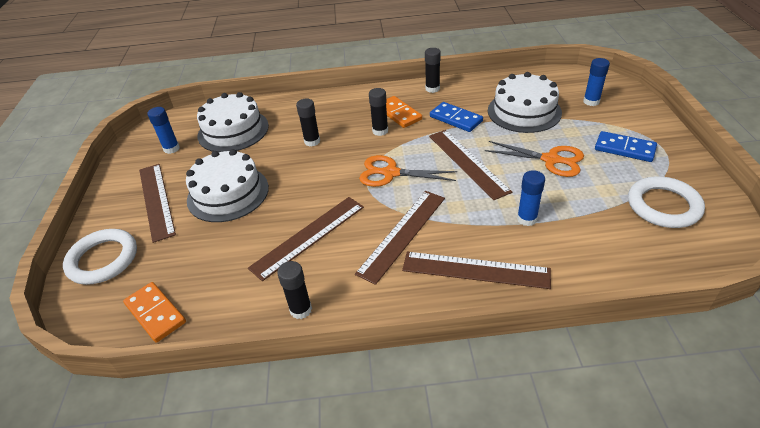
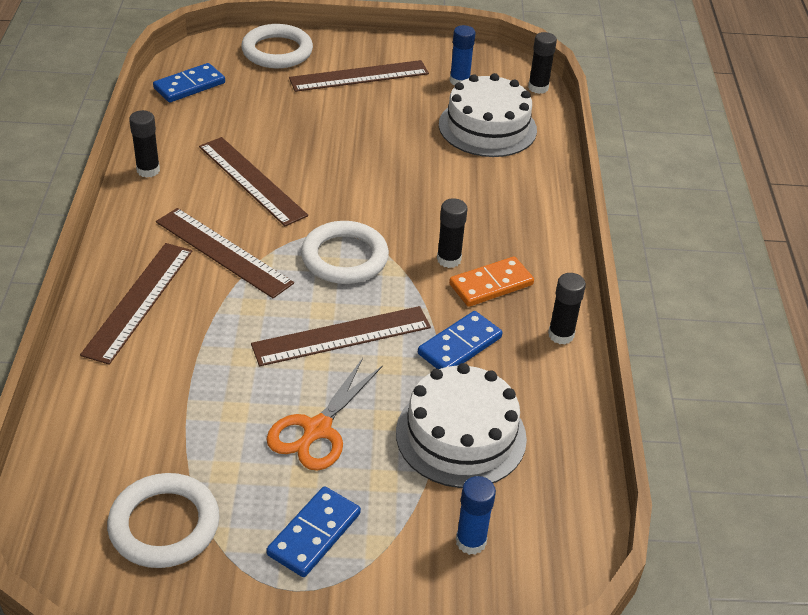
camera: 90 degrees right, 0 degrees up
(155, 313) = (189, 86): orange domino -> blue domino
(228, 193) = (352, 124): white cake -> none
(312, 141) = (441, 193): black glue stick -> black glue stick (538, 88)
(391, 173) = (344, 257): orange scissors -> white ring
(526, 219) = (202, 367): blue glue stick -> none

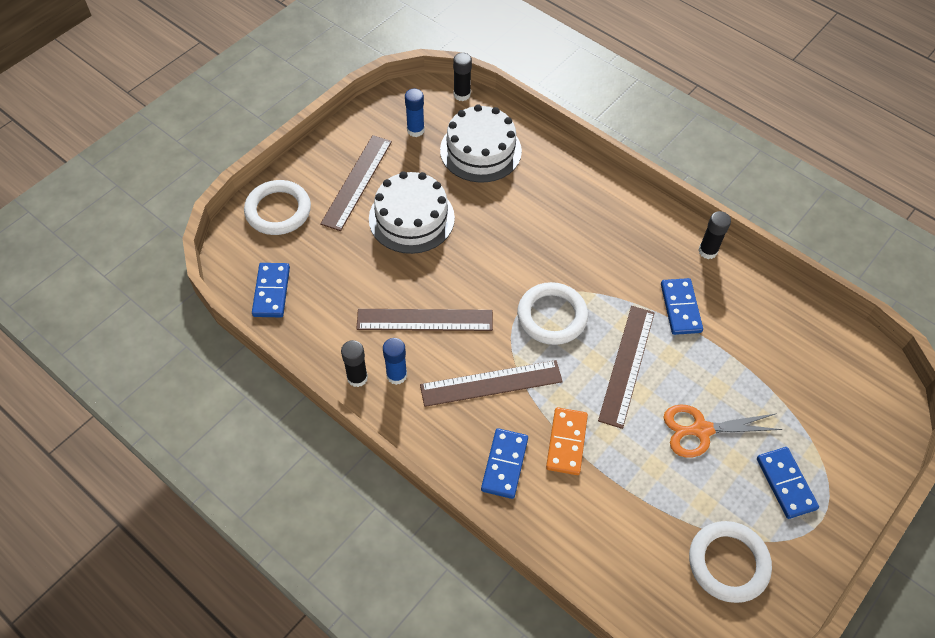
camera: 50 degrees left, 15 degrees up
(139, 301) = (504, 464): brown ruler -> blue domino
(317, 429) = (701, 430): orange scissors -> orange scissors turned 105 degrees clockwise
(449, 259) = (598, 261): black glue stick -> none
(461, 435) = (755, 357): white cake -> white cake (411, 218)
(471, 541) = (839, 407): blue glue stick -> blue glue stick (396, 375)
(491, 285) = (638, 255): orange domino -> orange domino (566, 442)

